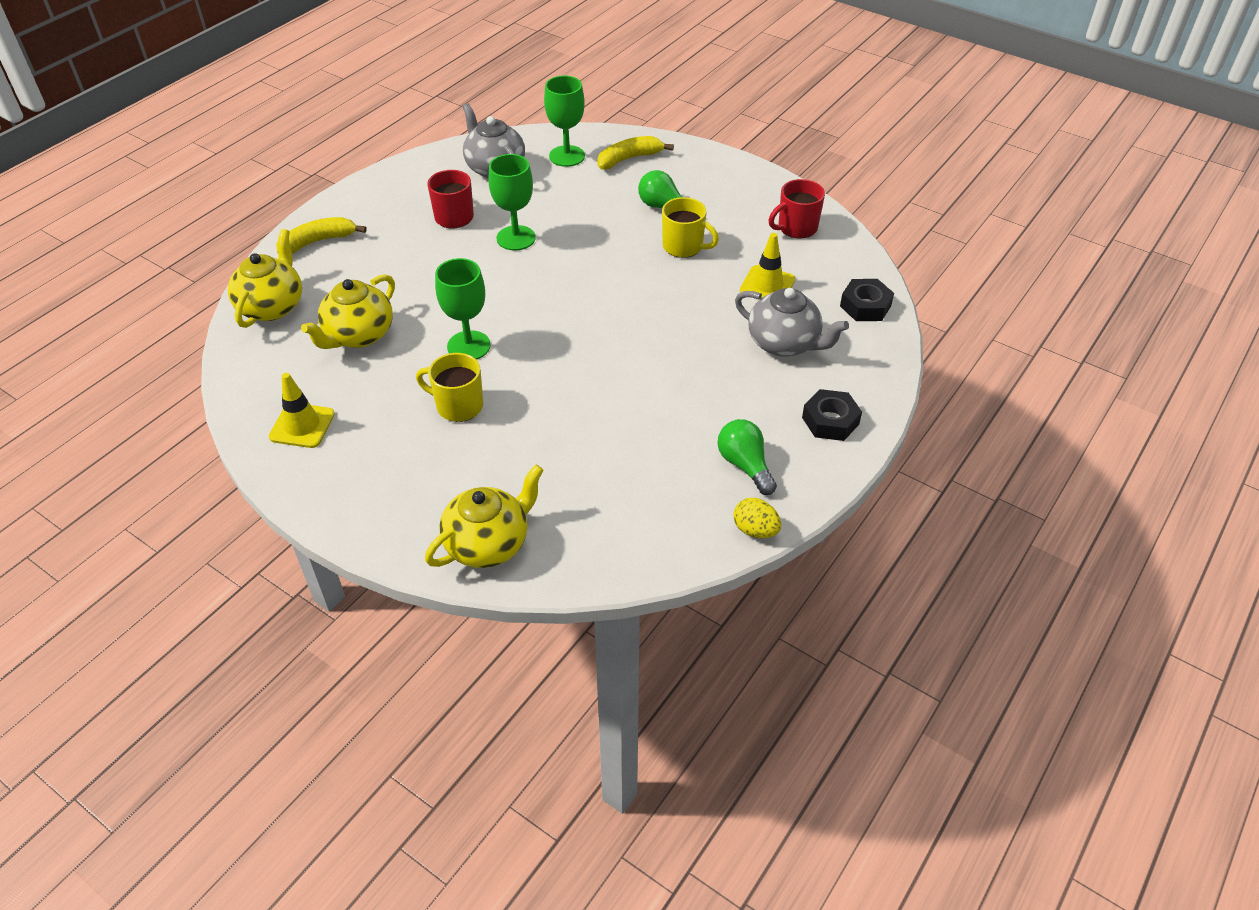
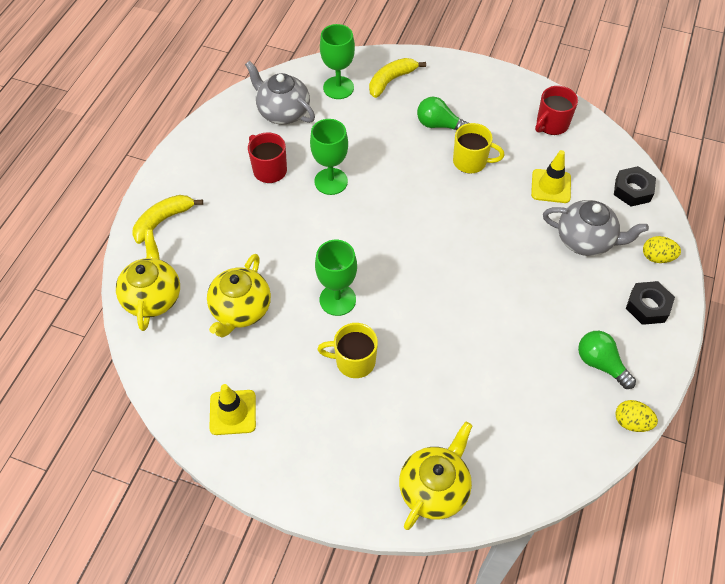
camera: 15 degrees left, 10 degrees up
(864, 375) = (657, 257): none -> yellow egg

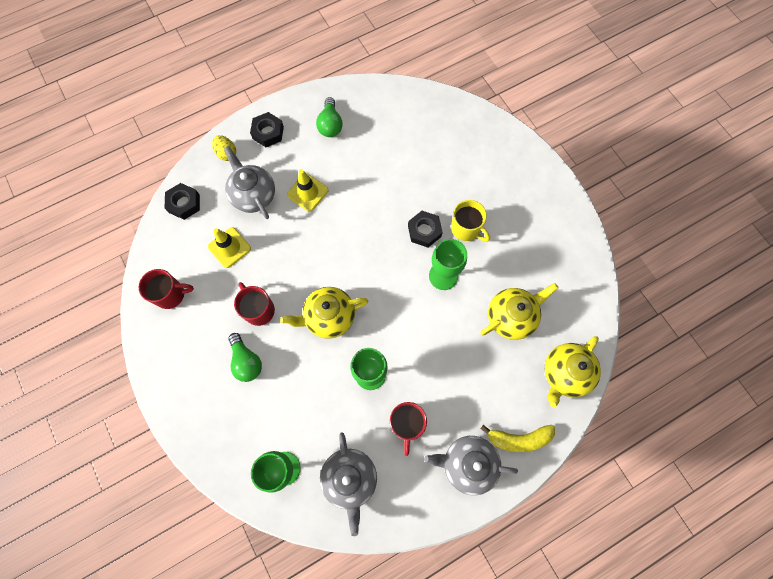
camera: 140 degrees left, 15 degrees up
(196, 177) = (467, 463): none -> grey teapot
(233, 412) = (561, 252): yellow traffic cone -> yellow traffic cone (307, 192)
(391, 80) = (236, 439): yellow banana -> none
(394, 327) = (424, 231): none -> black nut
(434, 488) = (480, 133): yellow teapot -> yellow teapot (329, 317)
(471, 162) = (259, 310): yellow mug -> red mug
(631, 422) = (348, 88): yellow egg -> none

